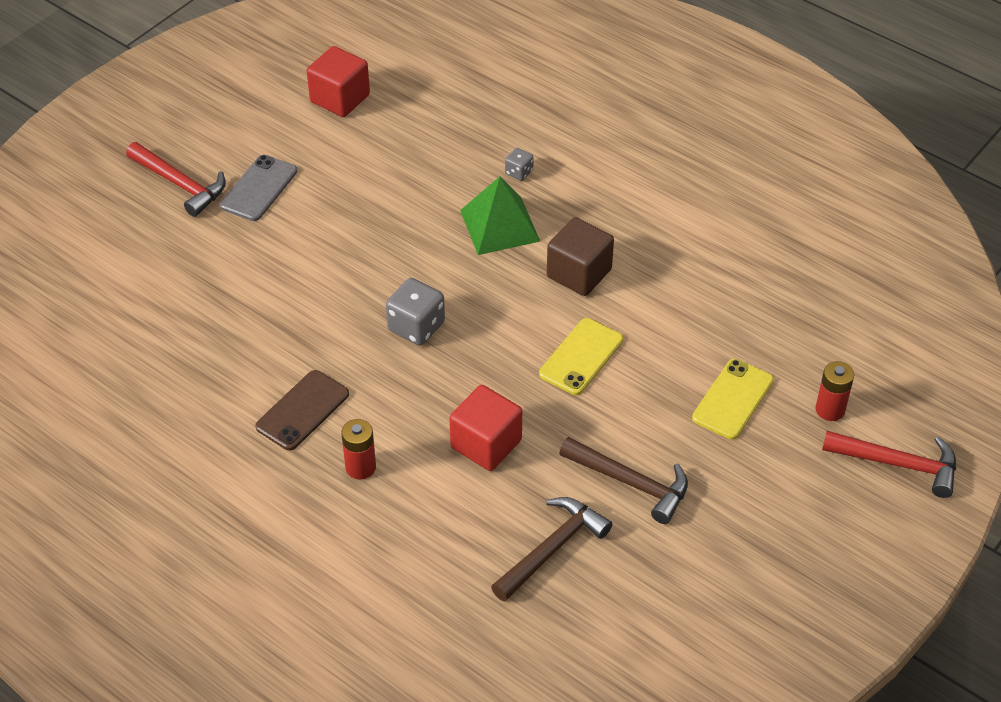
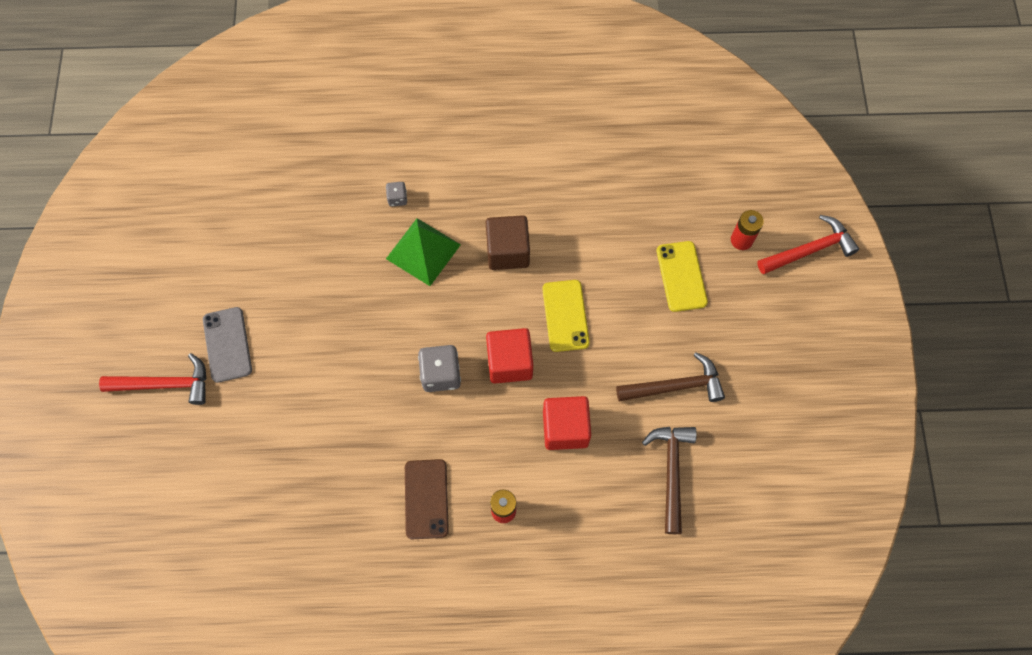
camera: 40 degrees left, 20 degrees up
(340, 98) = (215, 225): red cube -> red cube (509, 362)

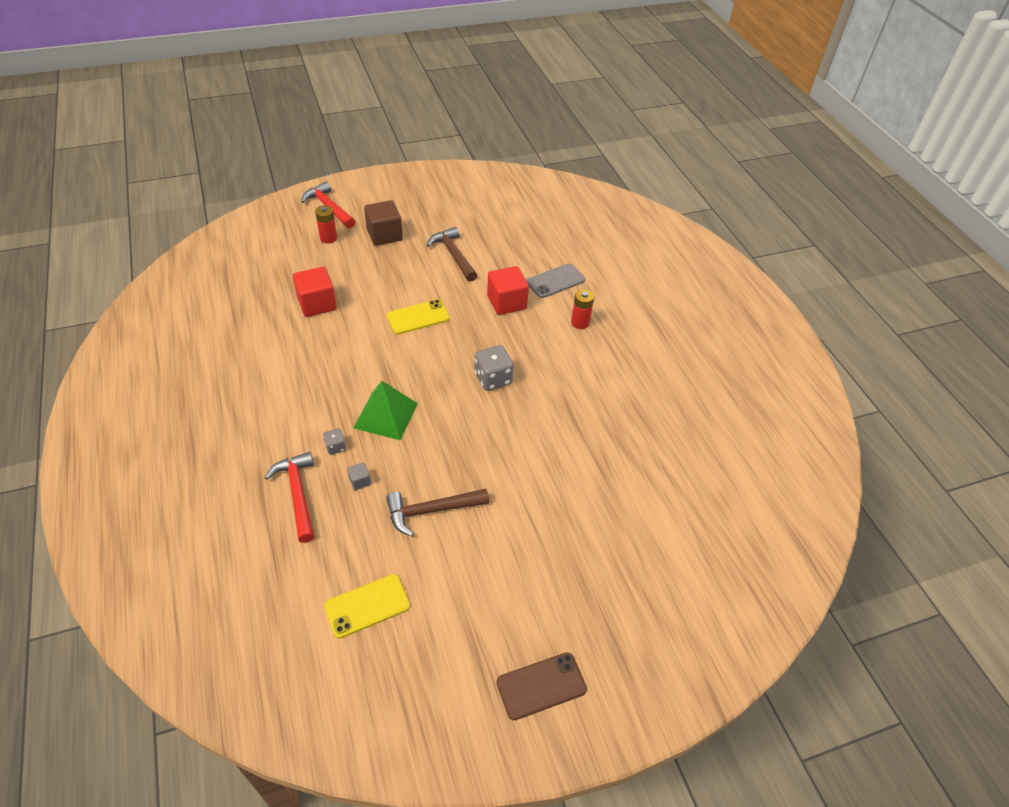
camera: 110 degrees left, 20 degrees down
(165, 384) = (582, 577): red hammer -> red hammer (297, 494)
(227, 344) = (524, 538): grey phone -> grey phone (555, 281)
(348, 213) = (360, 481): none -> grey cube
(426, 499) = (593, 365): brown phone -> brown phone (541, 686)
(507, 251) = (371, 360): brown cube -> brown cube (384, 235)
(509, 362) = (468, 341): red cube -> red cube (317, 304)
(671, 471) = (514, 249): brown hammer -> brown hammer (431, 511)
(681, 276) = (366, 263): yellow phone -> yellow phone (367, 606)

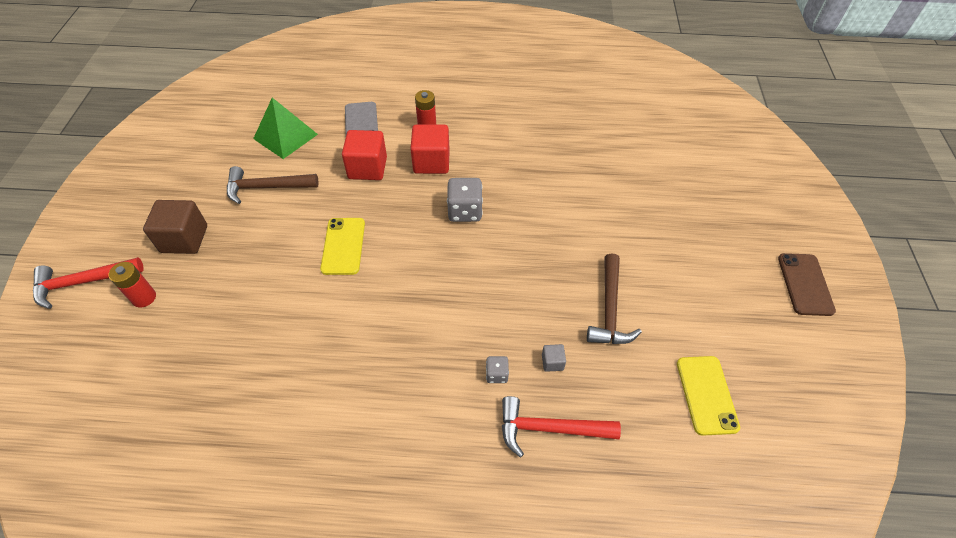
camera: 65 degrees left, 5 degrees up
(317, 304) = (258, 339): red cube -> red cube (431, 162)
(385, 415) = (472, 315): green pyramid -> green pyramid (285, 136)

